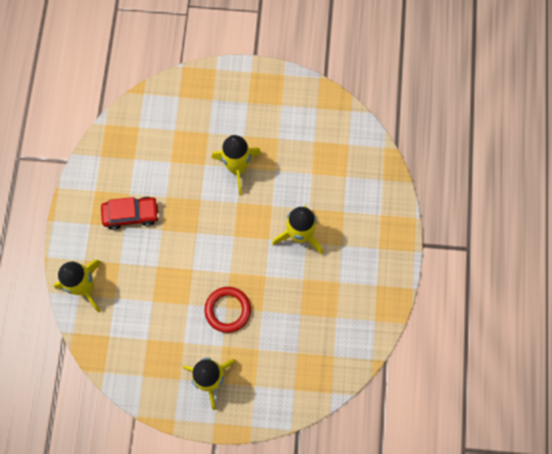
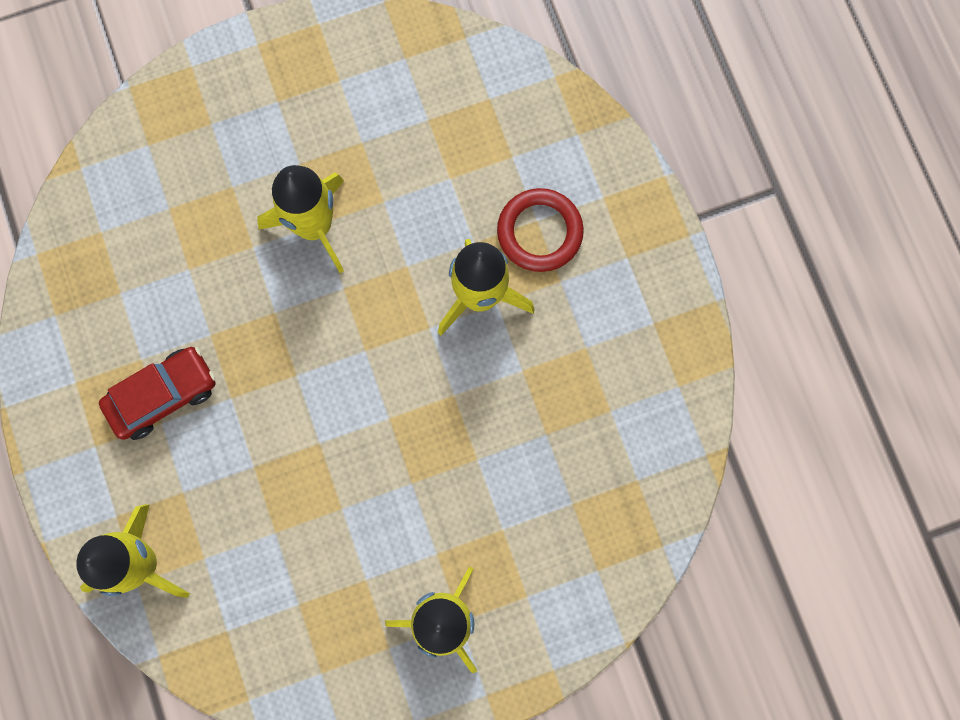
camera: 25 degrees left, 5 degrees up
(228, 310) = (416, 486): red ring -> red ring (539, 232)

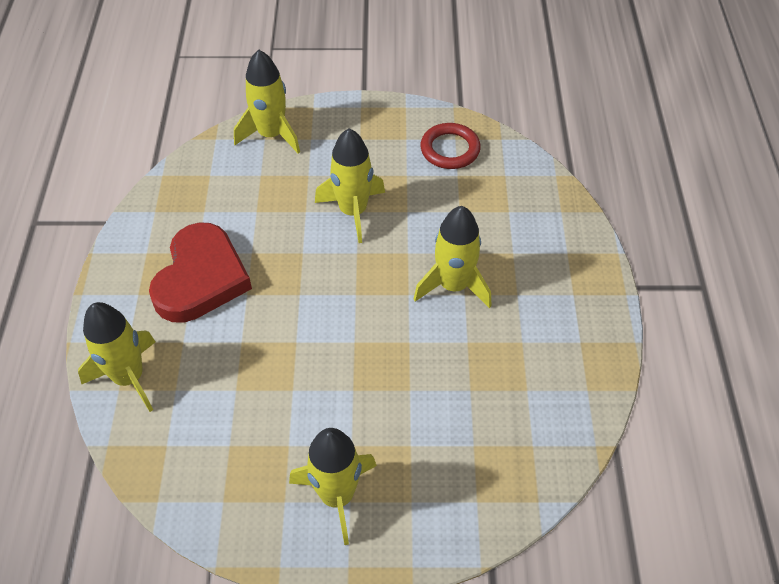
camera: 20 degrees right, 25 degrees down
(154, 135) = (271, 135): none -> yellow rocket
(163, 395) = (201, 278): red car -> red heart
(539, 232) = (512, 260): red ring -> red ring (450, 149)

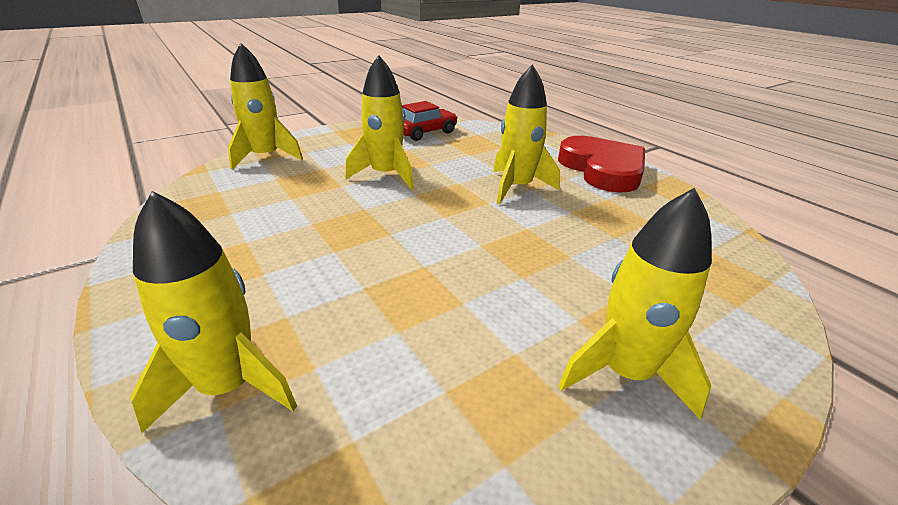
camera: 35 degrees left, 20 degrees down
(201, 278) = (266, 257): red heart -> red heart (602, 169)
(450, 149) = (425, 132): red ring -> red car

